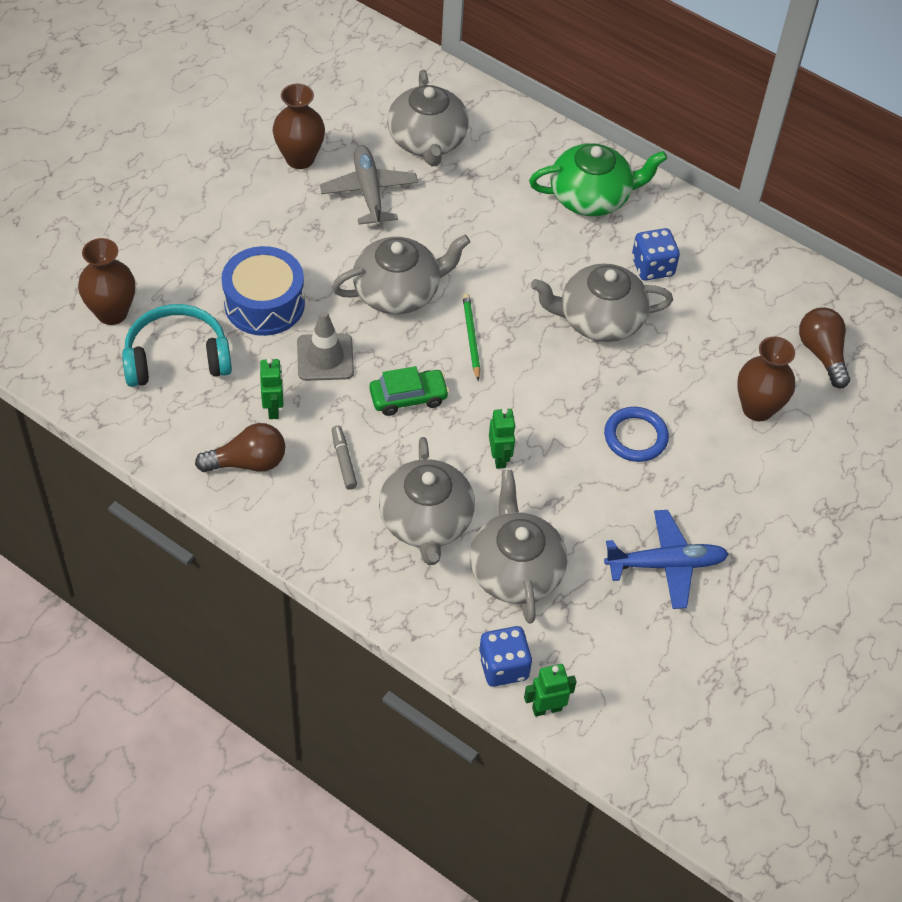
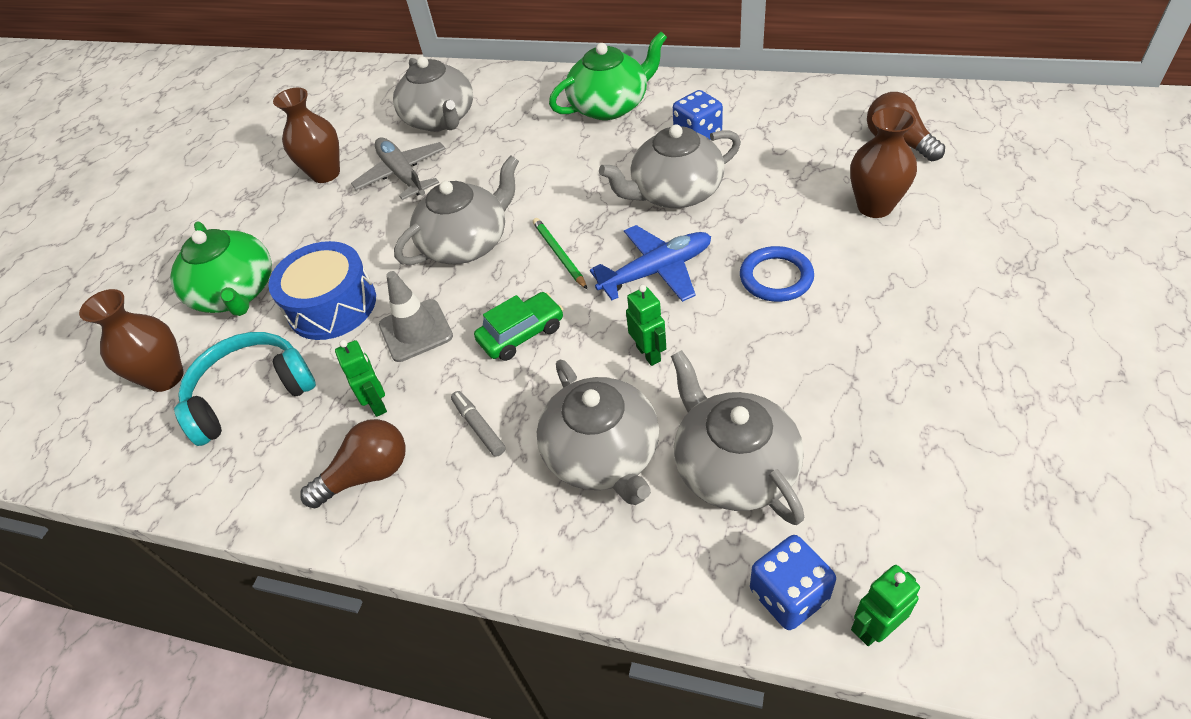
camera: 10 degrees left, 5 degrees down
(187, 255) = (236, 293): none -> green teapot
(665, 564) = (893, 389): blue plane -> blue plane (656, 271)

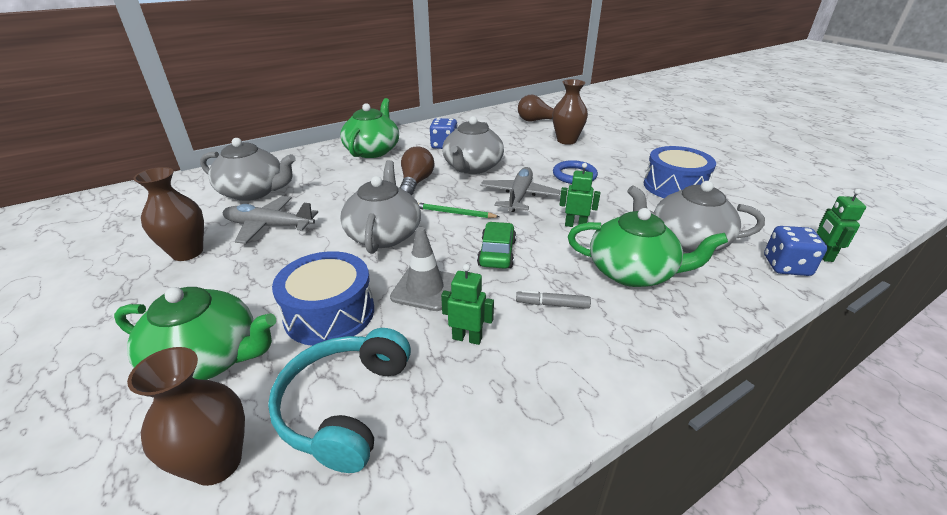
camera: 55 degrees left, 15 degrees down
(368, 474) = (531, 376): brown light bulb -> brown light bulb (416, 182)
(603, 455) = (633, 272): grey teapot -> green teapot
(656, 271) = (519, 196): blue plane -> grey plane
(882, 383) = (674, 187): none -> blue drum

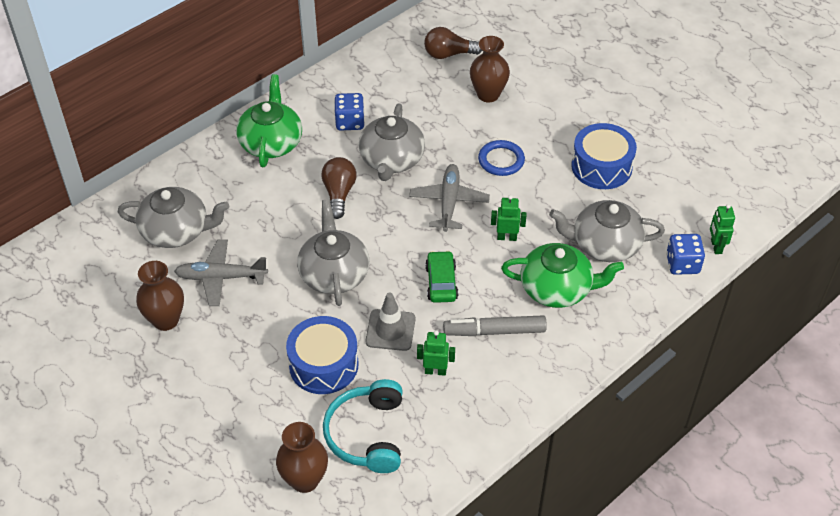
camera: 10 degrees left, 15 degrees up
(208, 359) = (254, 415): green teapot -> none
(454, 213) = (391, 236): green pencil -> none
(552, 304) = (494, 331): grey marker -> grey marker, size x1.77

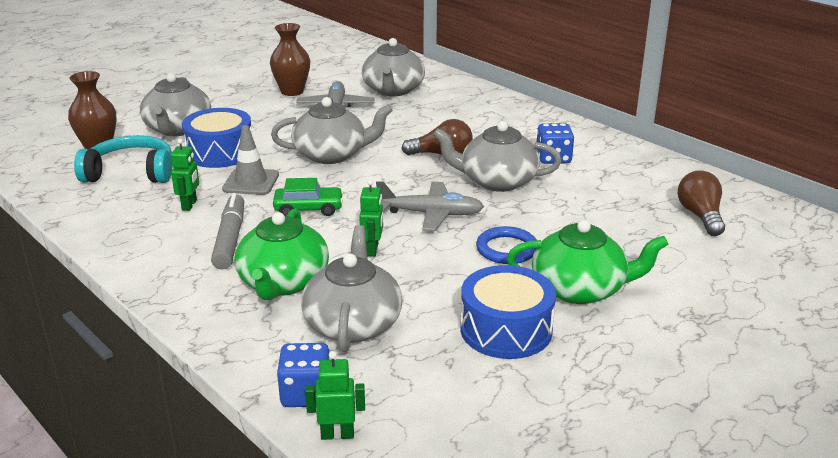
camera: 90 degrees right, 20 degrees down
(261, 413) = (178, 129): none -> grey teapot
(271, 142) = (513, 122): green teapot -> green teapot (580, 289)
(488, 94) = (631, 242): brown vase -> none

